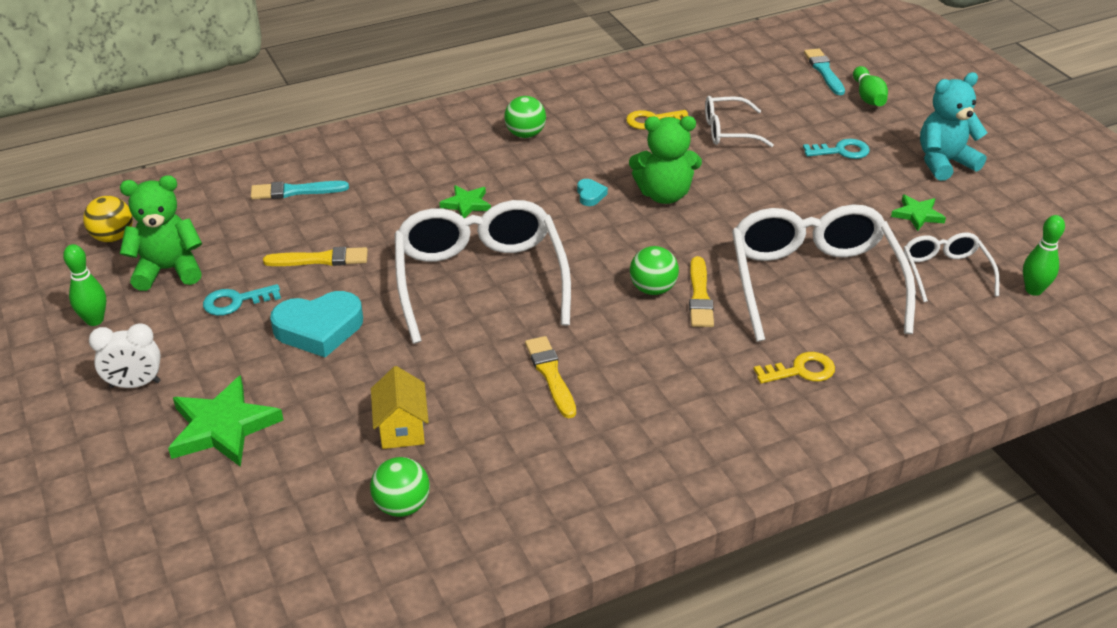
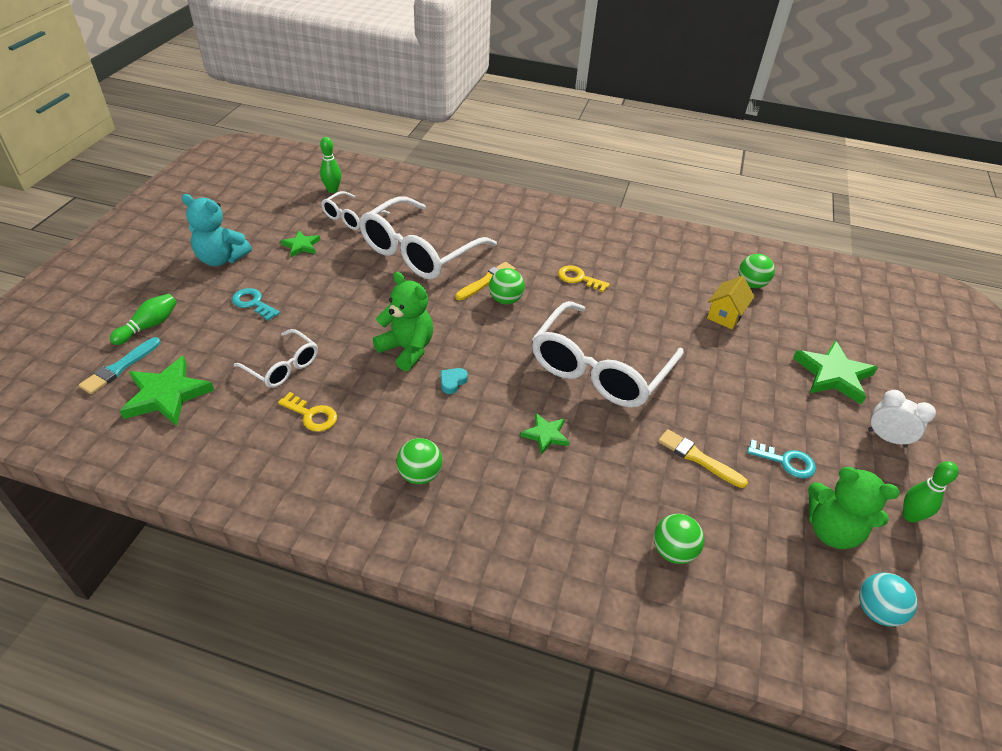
camera: 140 degrees left, 5 degrees up
(113, 237) = (876, 611): yellow ball -> turquoise ball
(295, 191) = (673, 551): turquoise brush -> green ball
(319, 329) = (735, 401): turquoise heart -> none
(550, 375) = (618, 294): yellow brush -> none
(763, 78) = (167, 395): none -> green star
(801, 370) = (495, 226): yellow key -> yellow key (578, 278)

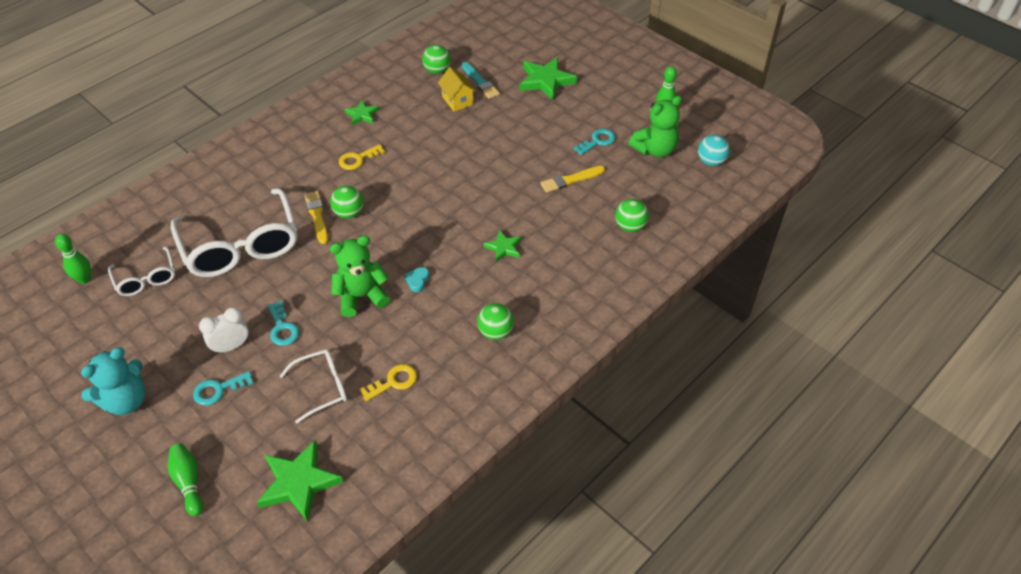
camera: 60 degrees left, 5 degrees up
(120, 367) = (234, 516): turquoise brush -> turquoise brush (480, 82)
(301, 246) = (159, 330): green star -> green star (362, 115)
(340, 313) = (282, 328): none -> turquoise key
(452, 382) = (417, 281): turquoise heart -> turquoise heart turned 45 degrees clockwise
(599, 369) = (462, 192): white glasses -> none
(886, 438) = (607, 88): white clock -> white clock (231, 346)

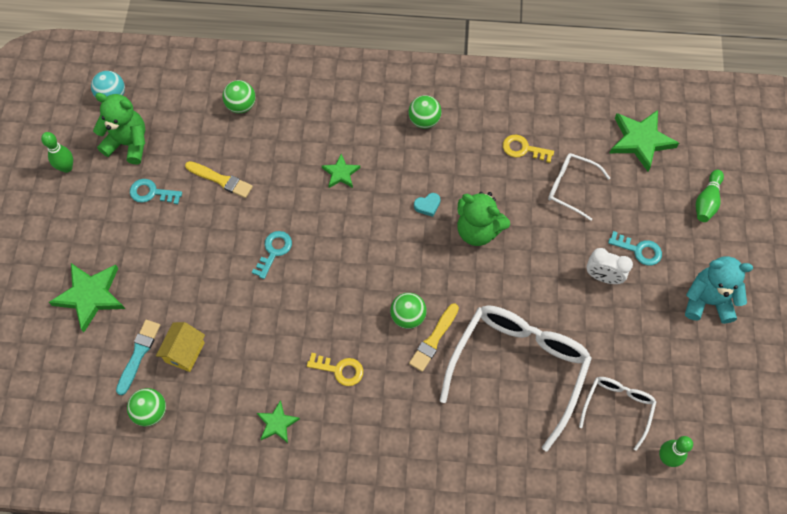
camera: 130 degrees left, 15 degrees up
(282, 328) = (555, 258): turquoise key -> turquoise key (274, 251)

